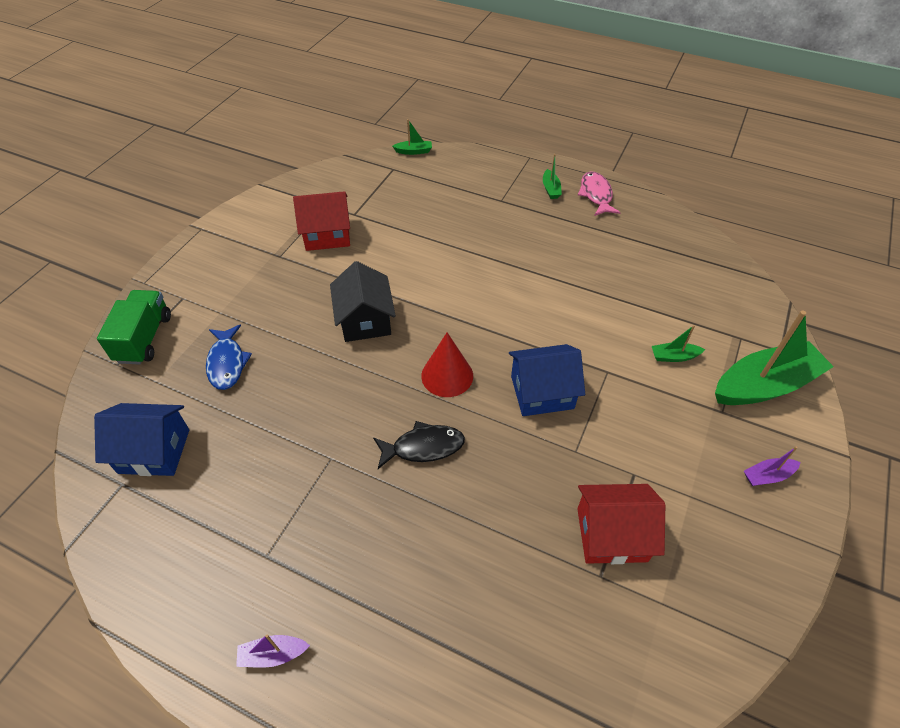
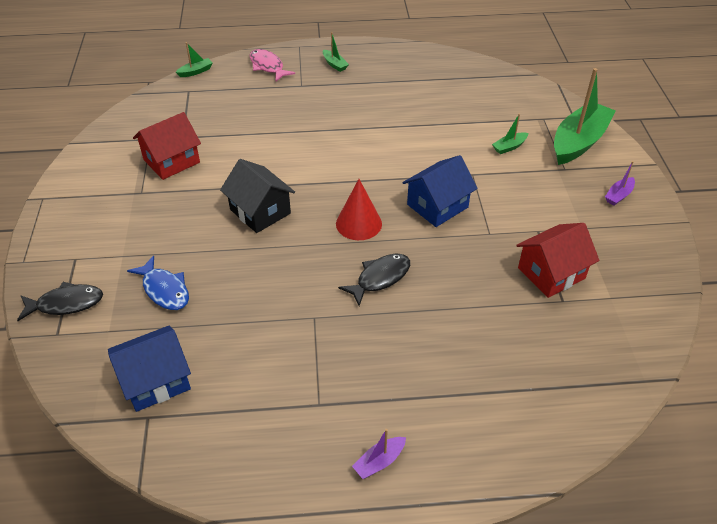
camera: 30 degrees left, 5 degrees down
(144, 338) = (66, 304): green truck -> black fish
(596, 195) = (373, 57): pink fish -> pink fish (268, 66)

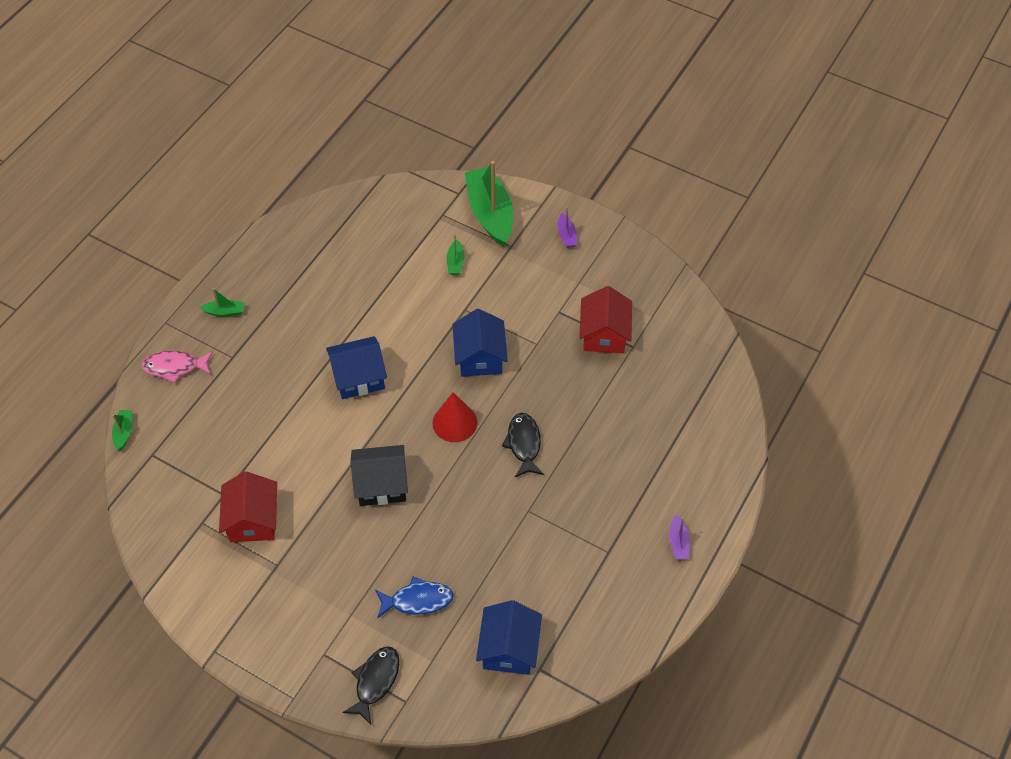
camera: 55 degrees left, 10 degrees up
(346, 150) = (358, 377): none -> blue house

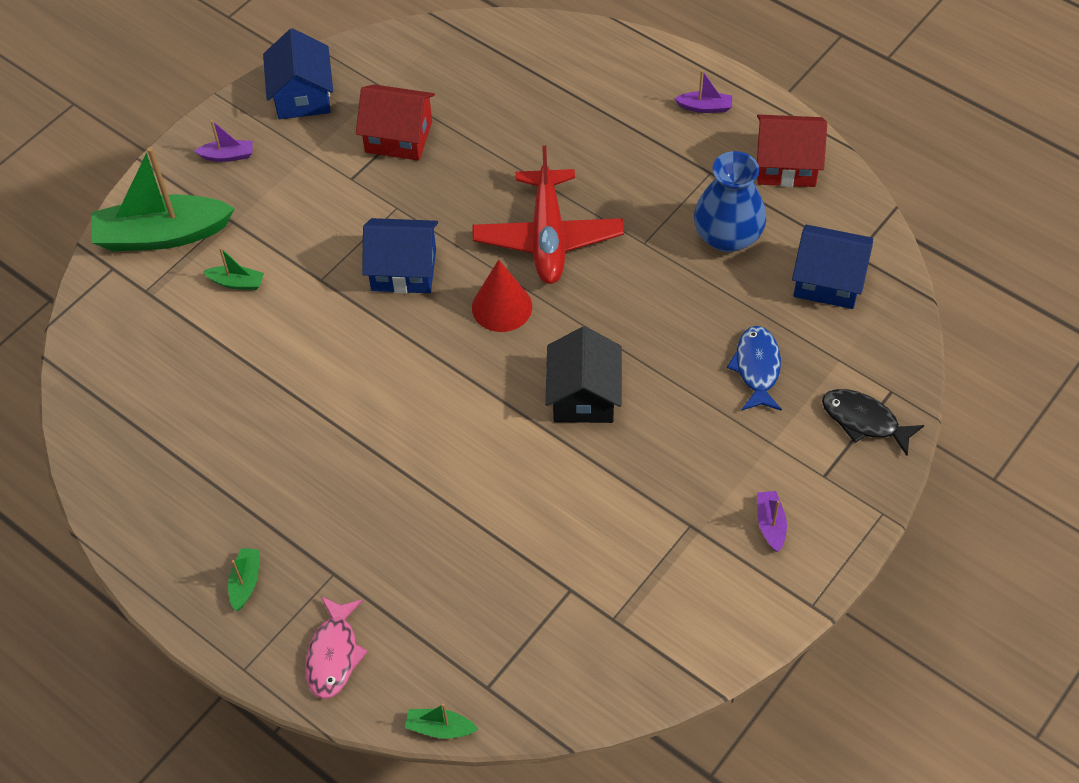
camera: 80 degrees left, 0 degrees up
(253, 520) = (617, 553): red house -> red house (786, 165)
(280, 618) = (770, 524): none -> purple boat
(358, 377) = (406, 412): blue house -> blue house (302, 96)
(524, 444) = (548, 237): black fish -> red plane
(543, 570) = (727, 236): none -> blue vase

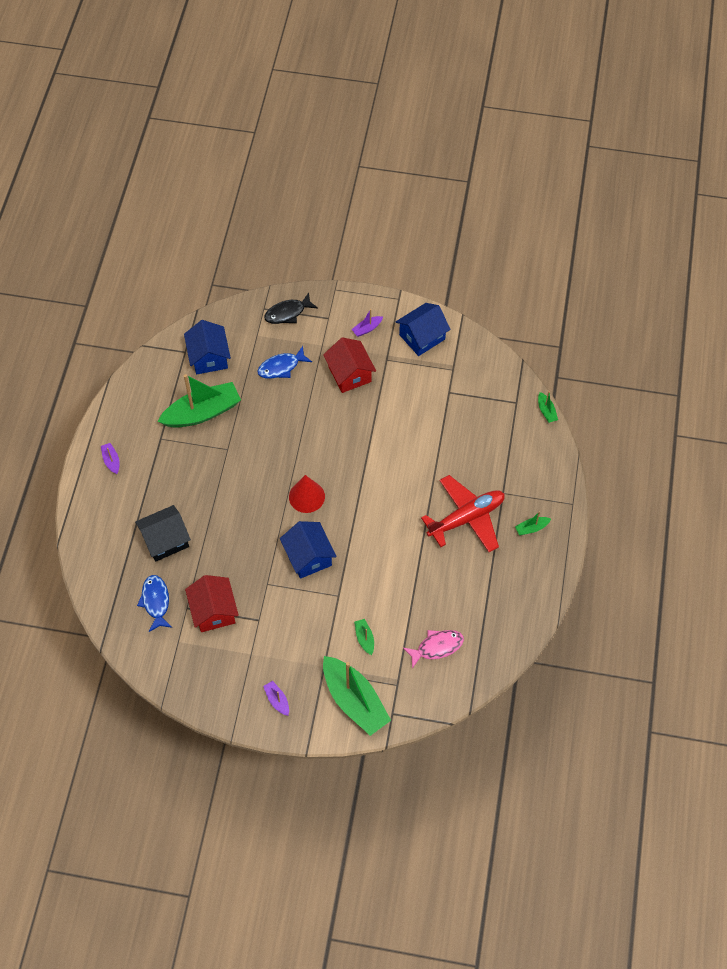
camera: 120 degrees left, 5 degrees up
(302, 96) = (208, 684): blue house -> blue house (422, 337)
(334, 654) = (541, 470): pink fish -> pink fish (437, 647)
(455, 84) = (156, 602): none -> blue fish
(548, 237) = (247, 497): red plane -> red plane (466, 518)
(583, 396) = (341, 434): black house -> black house (165, 540)
(727, 236) = (202, 412): blue vase -> green boat
(786, 165) = (137, 405): red house -> red house (349, 374)
(864, 421) = (287, 313): black fish -> black fish turned 60 degrees clockwise

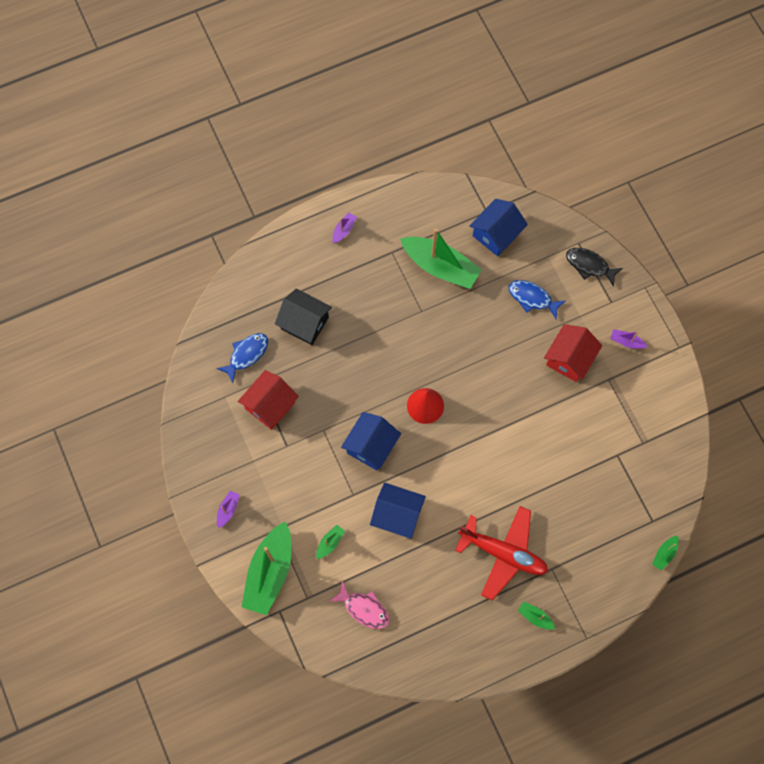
camera: 55 degrees right, 10 degrees up
(422, 337) = (655, 394): blue house -> blue house (397, 515)

